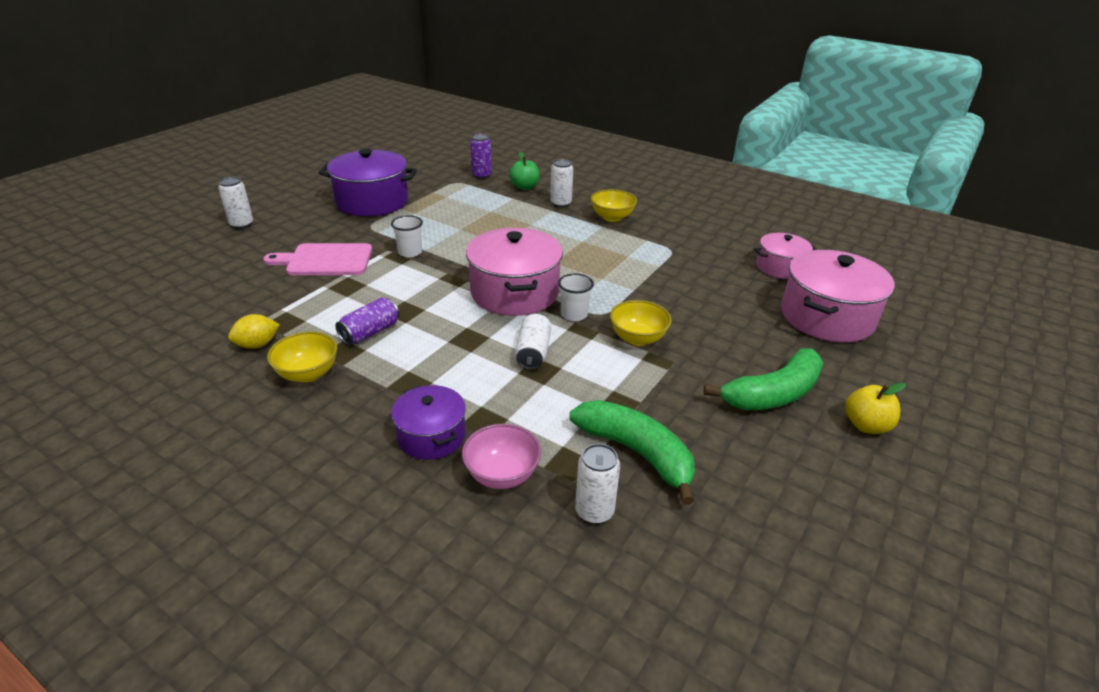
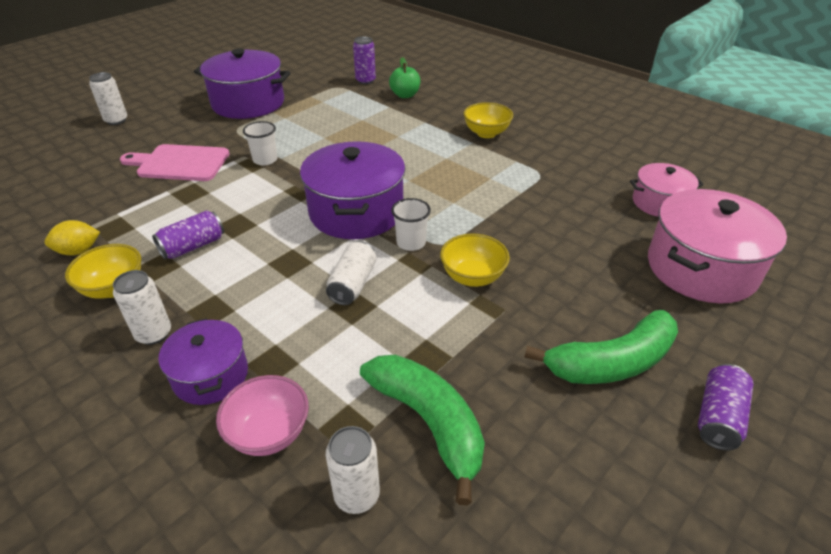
camera: 10 degrees right, 5 degrees up
(514, 292) = (356, 212): pink pot -> purple pot
(561, 203) = (436, 115): white can -> white can (154, 334)
(866, 425) = (718, 417): yellow apple -> purple can

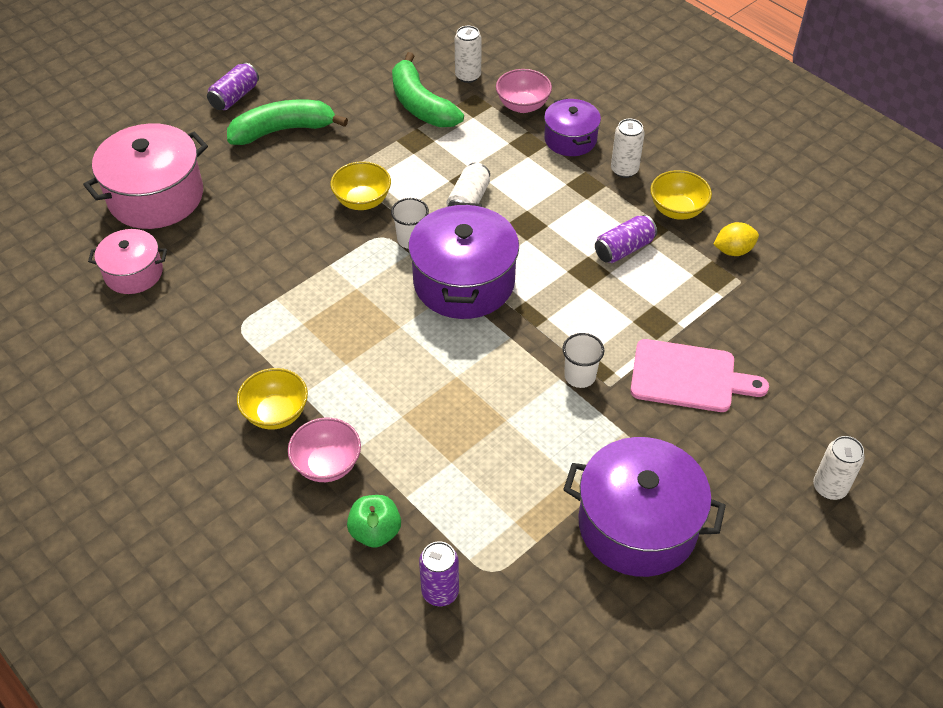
camera: 175 degrees left, 10 degrees up
(442, 115) = (327, 464): none -> pink bowl

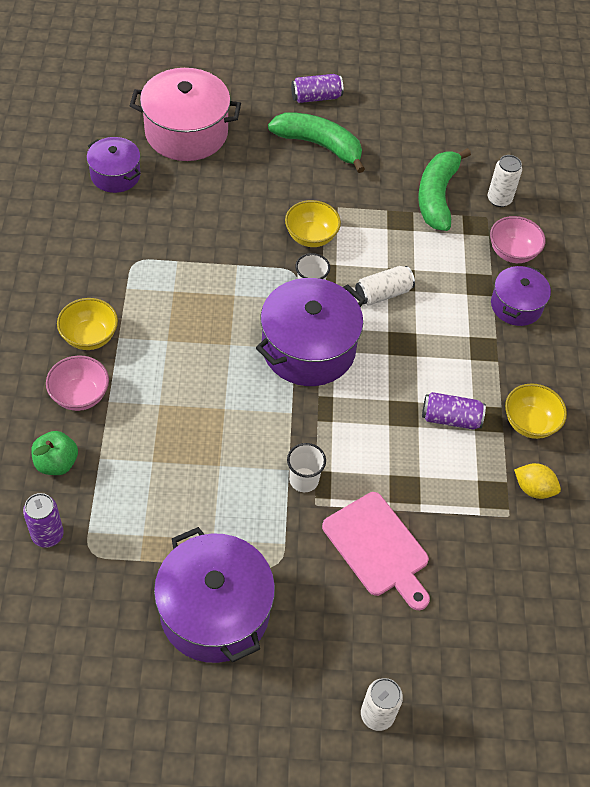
camera: 40 degrees right, 5 degrees up
(133, 273) = (115, 175): pink pot -> purple pot
(624, 170) = (528, 361): white can -> none

